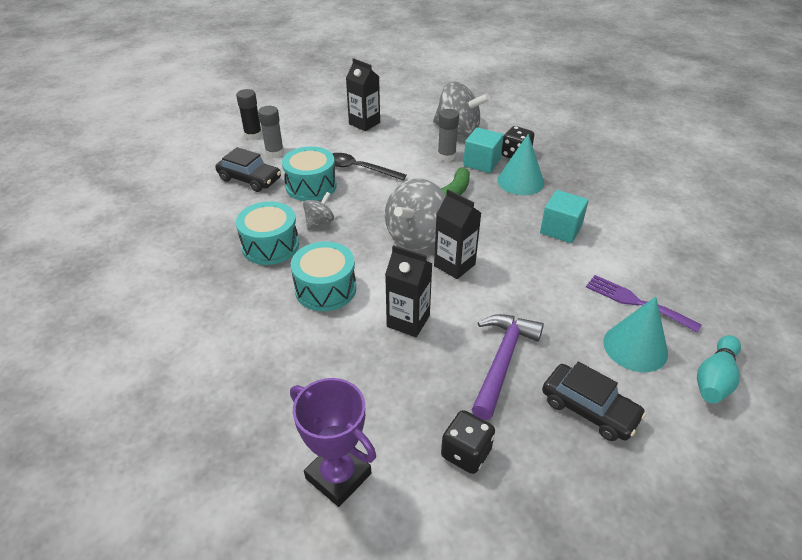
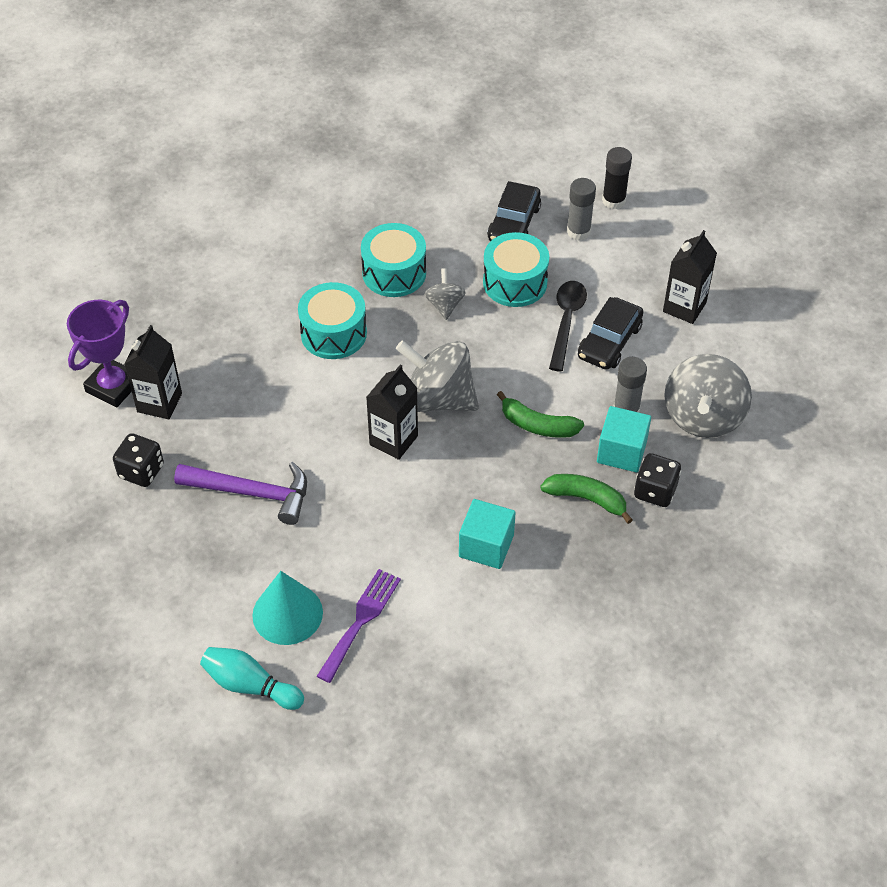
camera: 80 degrees right, 10 degrees up
(319, 222) = (444, 305): grey spinning top -> grey spinning top turned 120 degrees counterclockwise
(408, 321) = (297, 409): black carton -> black carton (159, 402)
(520, 181) = (586, 499): turquoise cone -> green banana
(589, 409) = (198, 567): black car -> black car (609, 341)

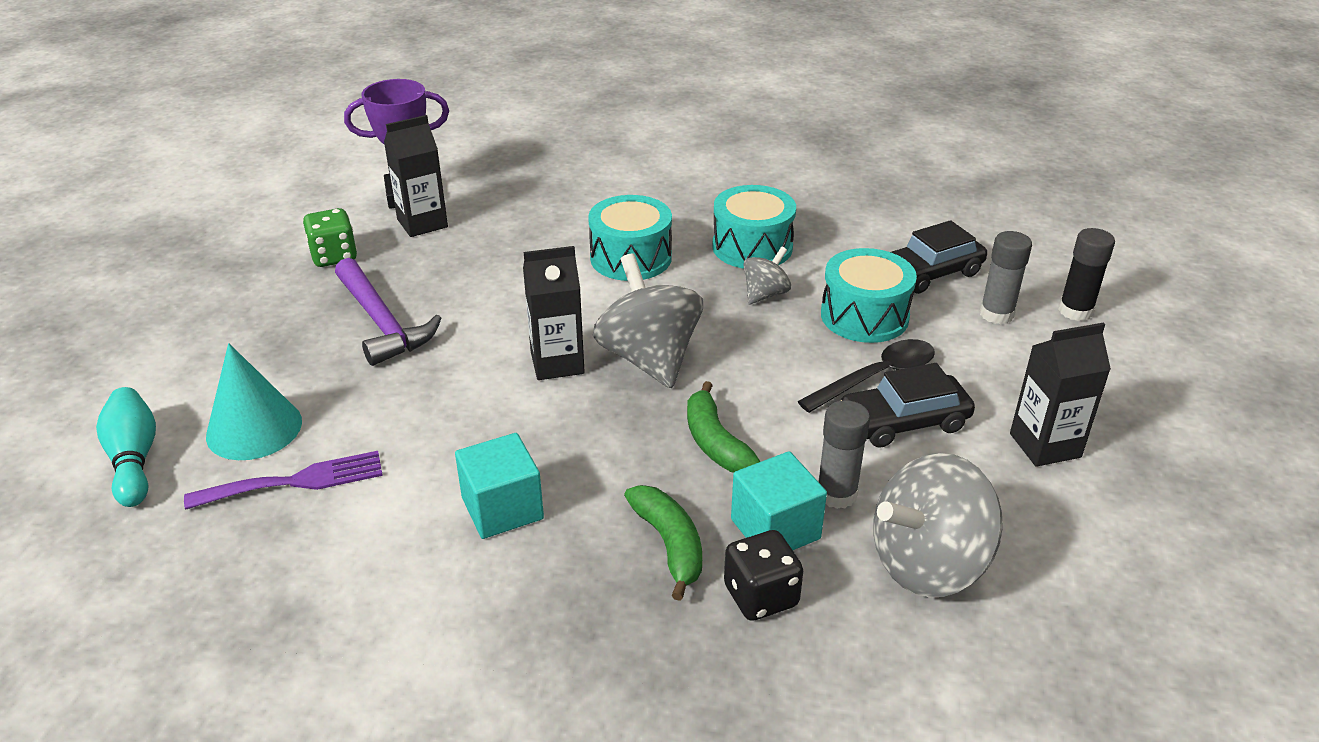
camera: 45 degrees right, 15 degrees down
(141, 471) = (334, 256): black dice -> green dice

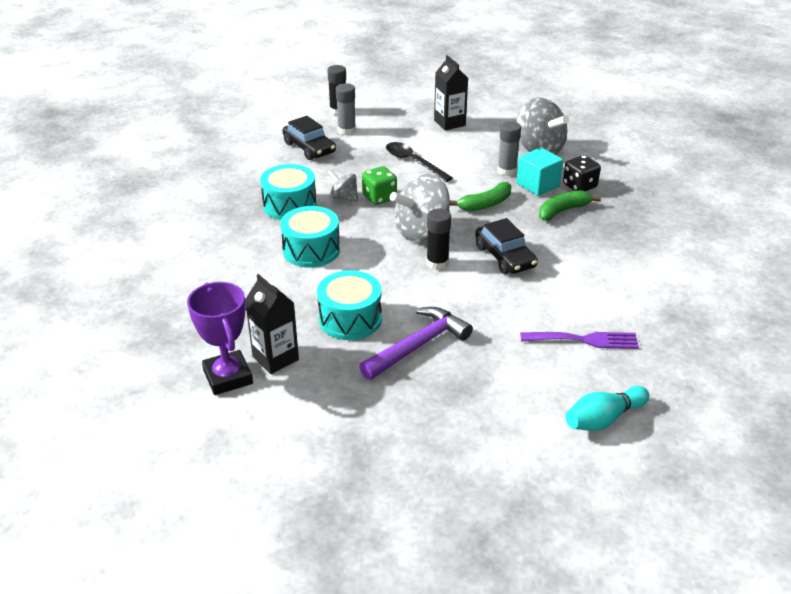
camera: 100 degrees left, 0 degrees up
(254, 428) = (549, 373): turquoise cone -> none
(296, 481) = (585, 340): purple fork -> purple fork turned 120 degrees clockwise
(334, 256) = (335, 396): green dice -> green dice (379, 197)
(502, 508) = (566, 262): turquoise cube -> none
(557, 363) = (437, 263): black carton -> black glue stick
(864, 316) = (358, 166): turquoise drum -> turquoise drum (350, 319)
(903, 421) = (447, 155): black car -> black car (505, 257)

